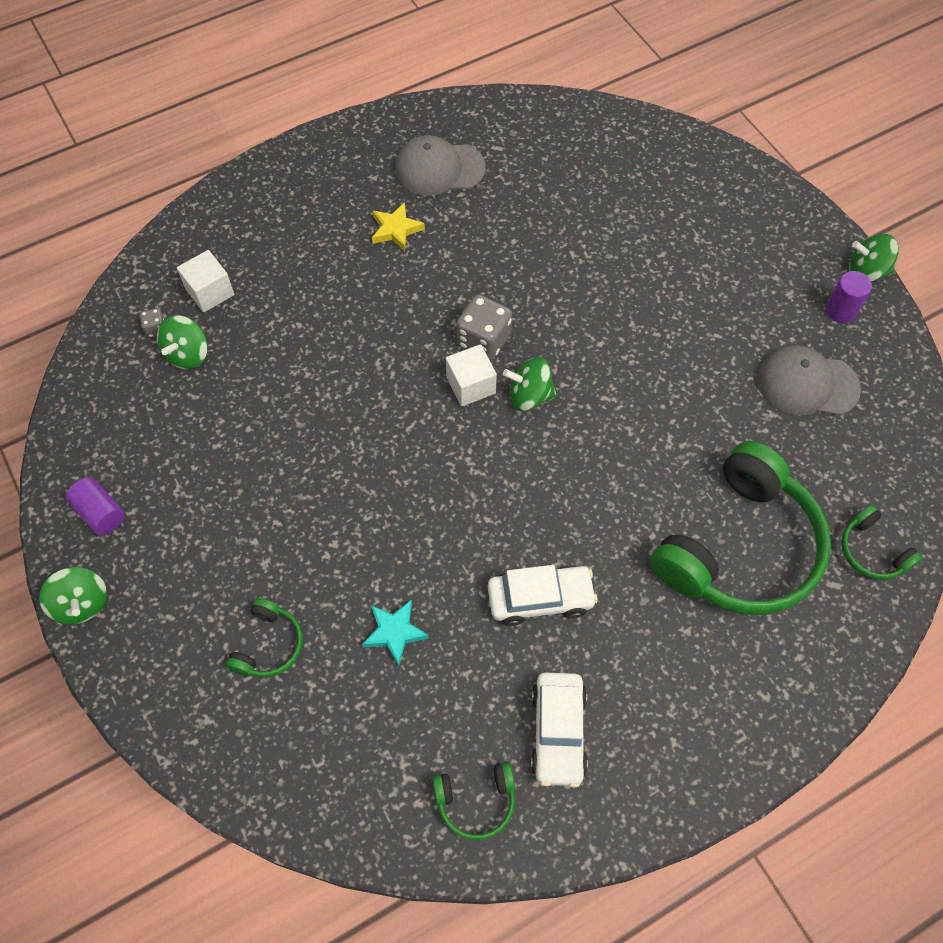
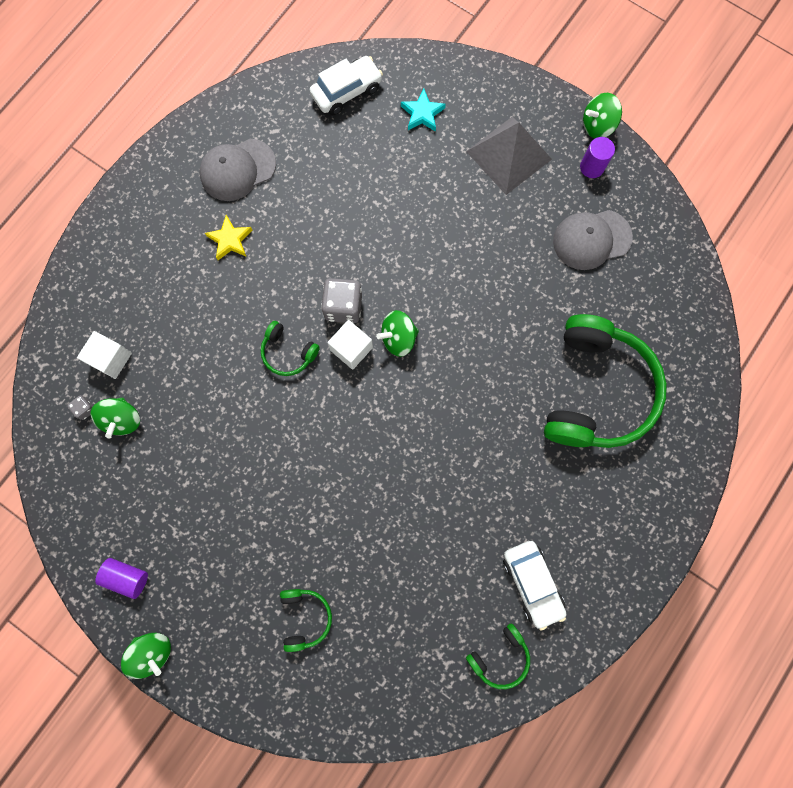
camera: 25 degrees left, 15 degrees up
(394, 632) = (388, 565): turquoise star -> turquoise star (422, 114)
(540, 599) = (477, 493): white car -> white car (346, 91)
(747, 263) = (509, 155): none -> grey pyramid
(872, 551) = (685, 352): green headphones -> green headphones (288, 352)

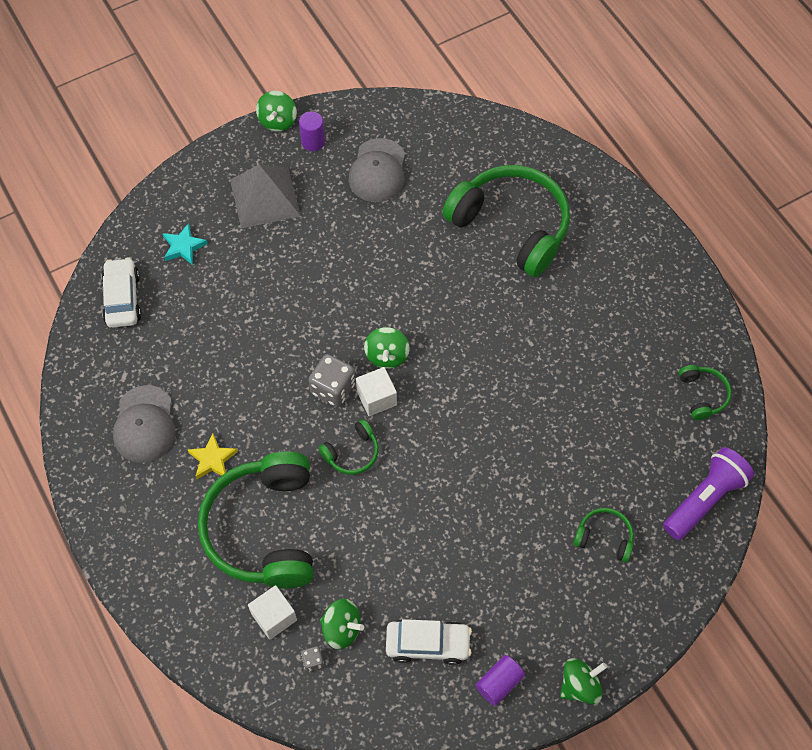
camera: 65 degrees left, 15 degrees down
(185, 313) = (264, 529): none -> green headphones
(387, 701) = (704, 499): none -> purple flashlight
(532, 583) = (652, 344): white car -> white car (428, 644)

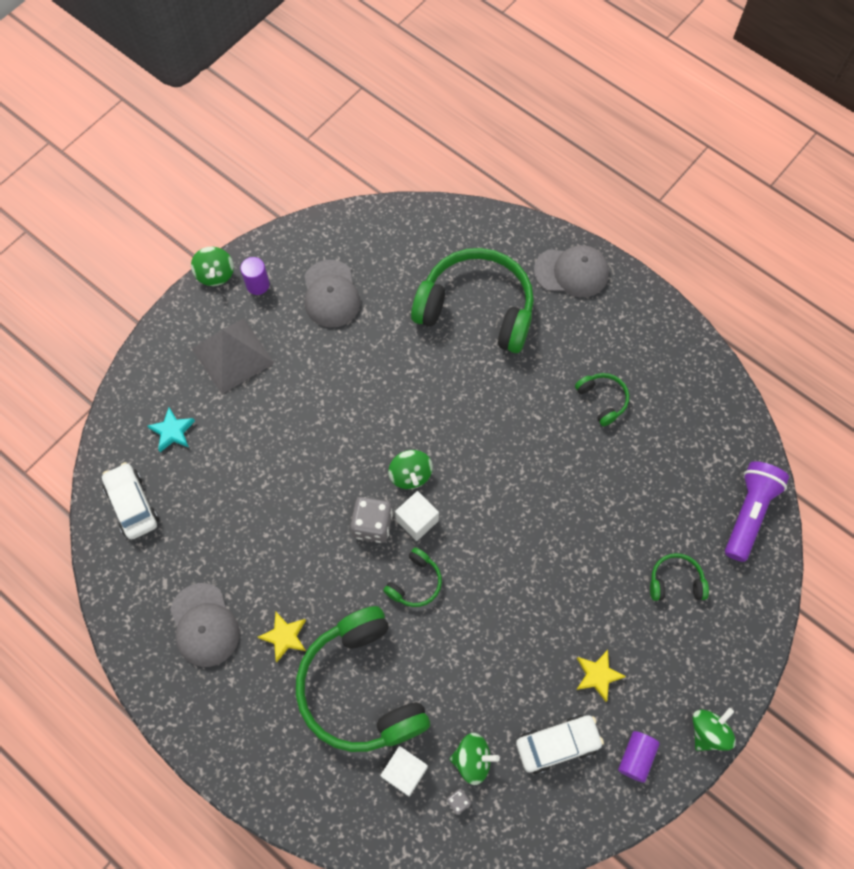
camera: 20 degrees left, 5 degrees up
(492, 596) = (597, 675): none -> yellow star
(618, 221) = (571, 272): none -> grey cap
(702, 395) = (709, 414): green headphones -> green headphones (602, 400)

